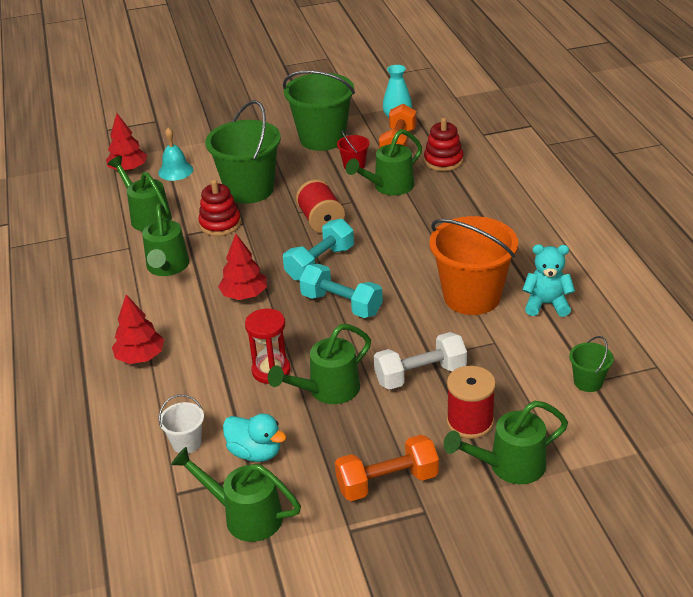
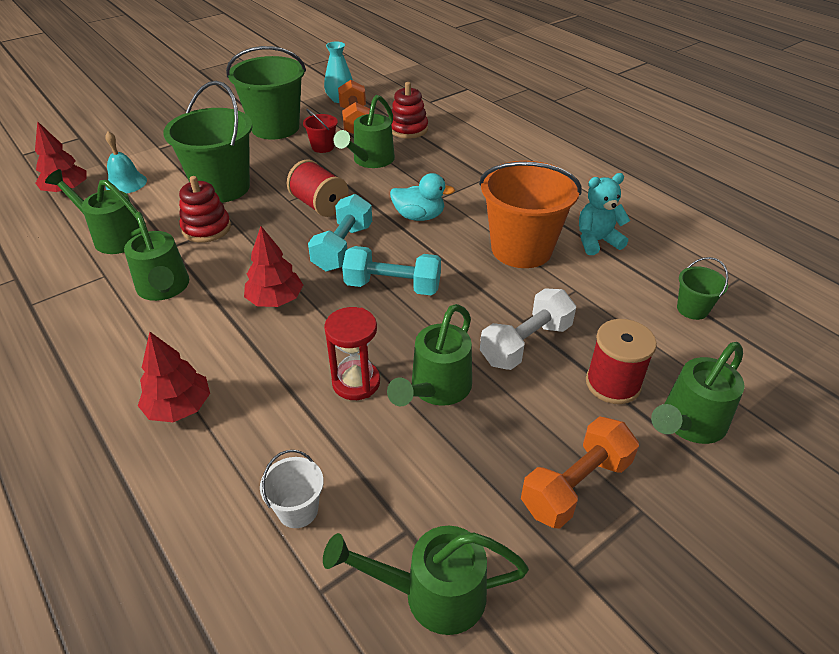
camera: 25 degrees left, 5 degrees up
(255, 452) = (395, 495): turquoise duck -> turquoise duck (419, 216)

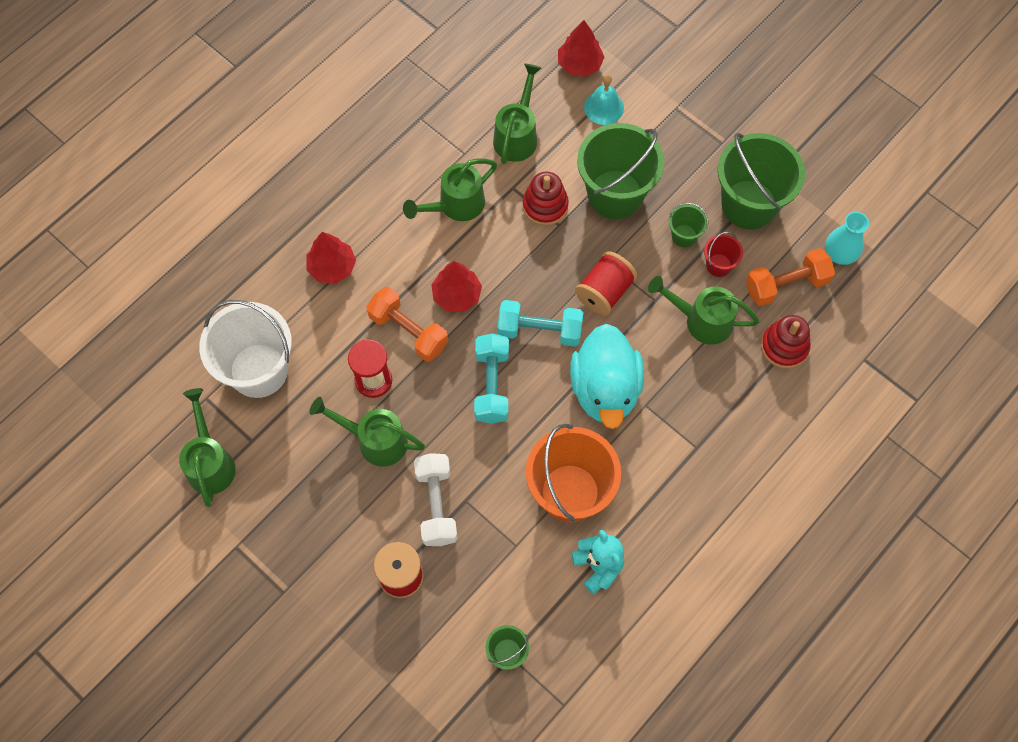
camera: 80 degrees right, 25 degrees up
(286, 159) = (684, 236): none -> green bucket
(298, 510) = (259, 370): white bucket -> white bucket, size x2.21
(419, 216) = (605, 389): turquoise duck -> turquoise duck, size x1.73
(526, 344) = (436, 505): white dumbbell -> white dumbbell turned 45 degrees clockwise
(575, 486) = (298, 547): orange dumbbell -> orange dumbbell (408, 331)
(688, 423) = (366, 633): green watering can -> none

